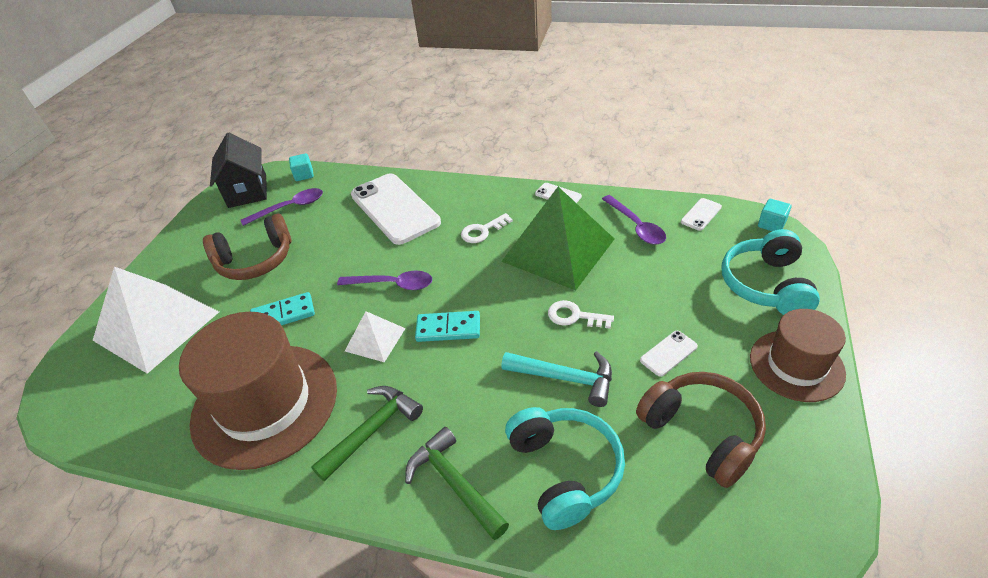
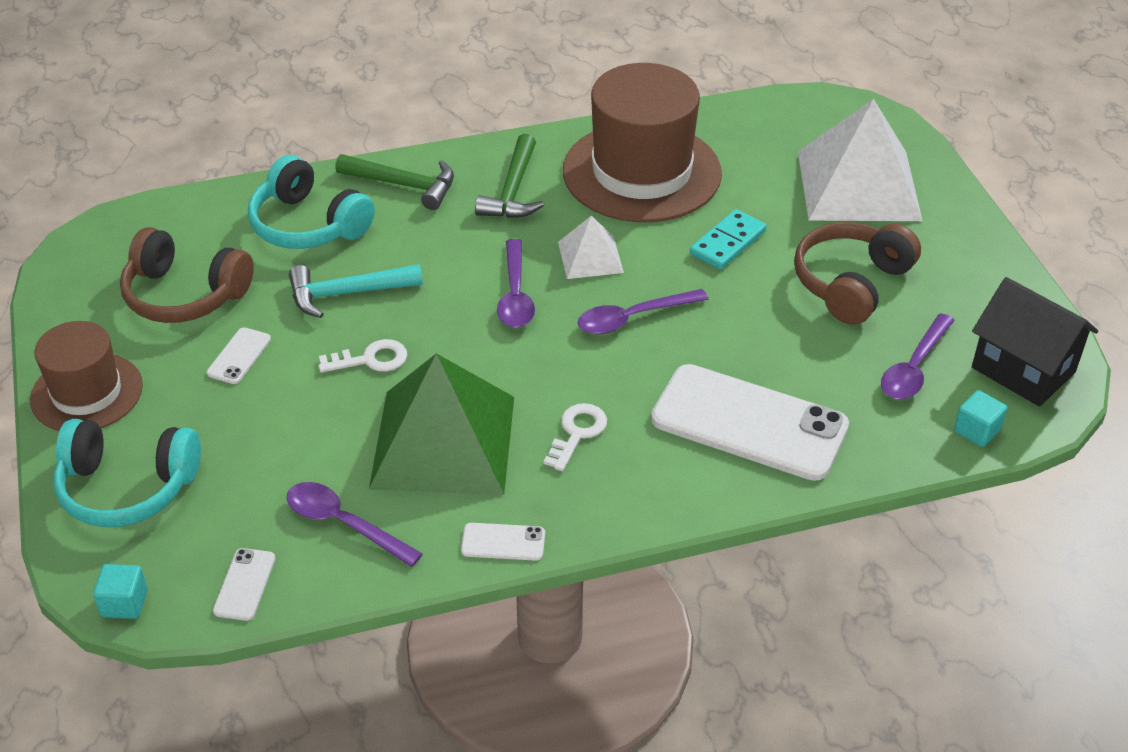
camera: 145 degrees right, 0 degrees up
(448, 329) = (515, 295): turquoise domino -> purple spoon
(766, 285) = (127, 487): turquoise headphones -> turquoise headphones turned 120 degrees clockwise

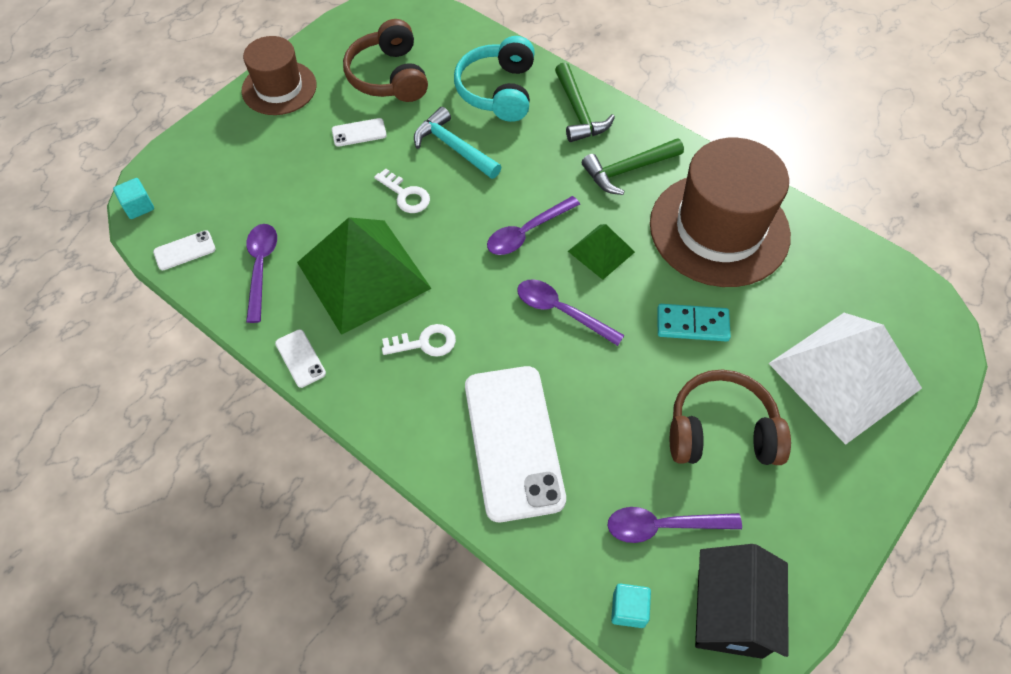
camera: 55 degrees right, 15 degrees up
(127, 487) = (222, 152): turquoise headphones -> none
(590, 257) = (601, 251): white pyramid -> green pyramid

